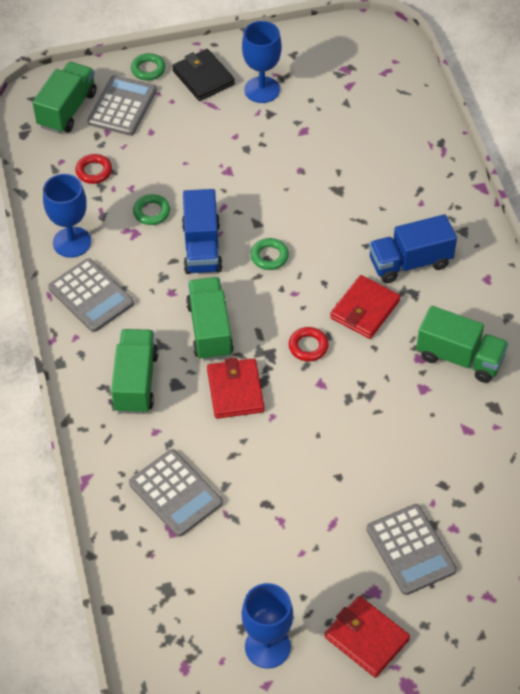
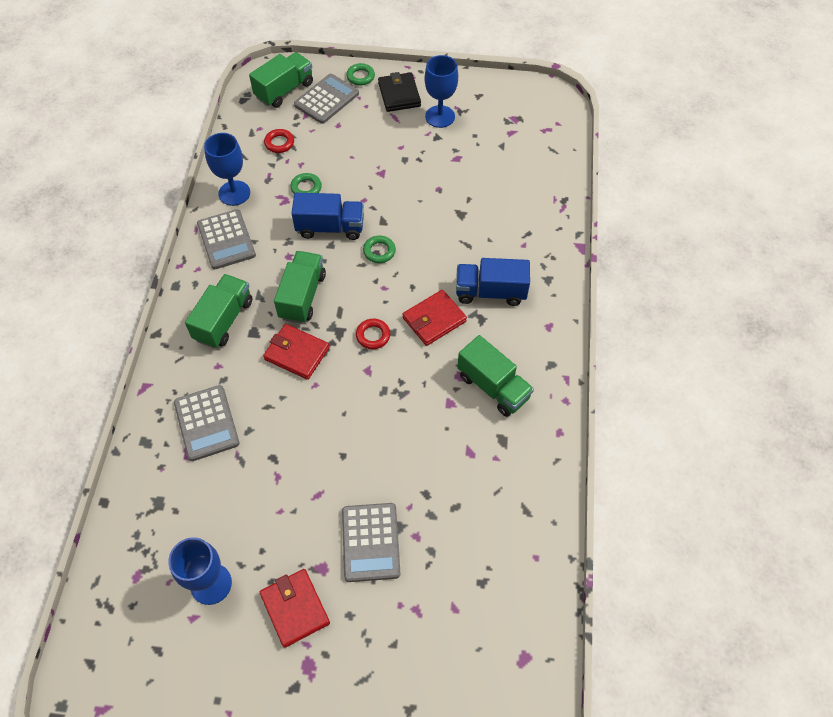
camera: 20 degrees right, 5 degrees up
(202, 247) = (330, 227): blue truck -> blue truck turned 105 degrees counterclockwise
(235, 391) = (297, 353): red wallet -> red wallet turned 75 degrees counterclockwise

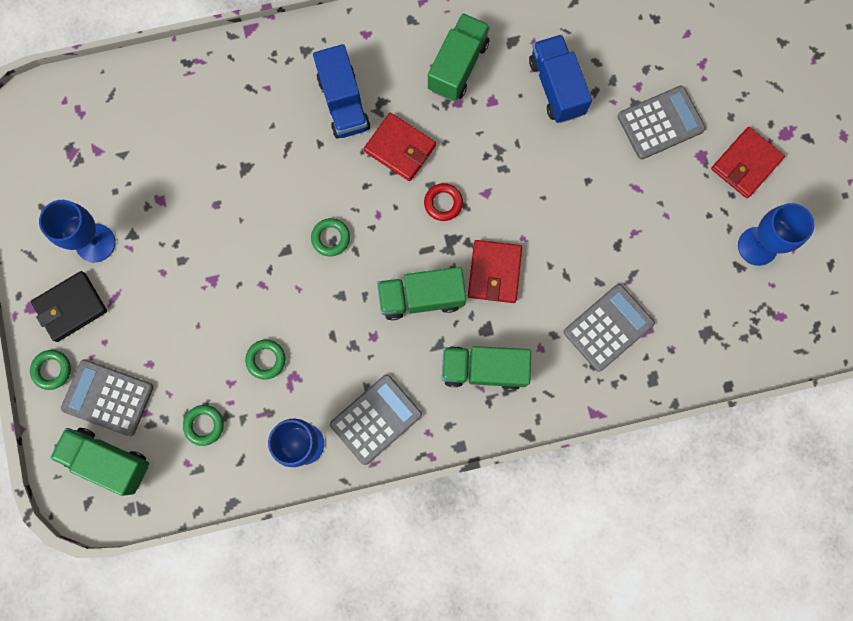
camera: 110 degrees left, 20 degrees up
(279, 143) = (204, 425): red ring -> green ring
(330, 227) = (316, 306): blue truck -> blue truck (556, 87)

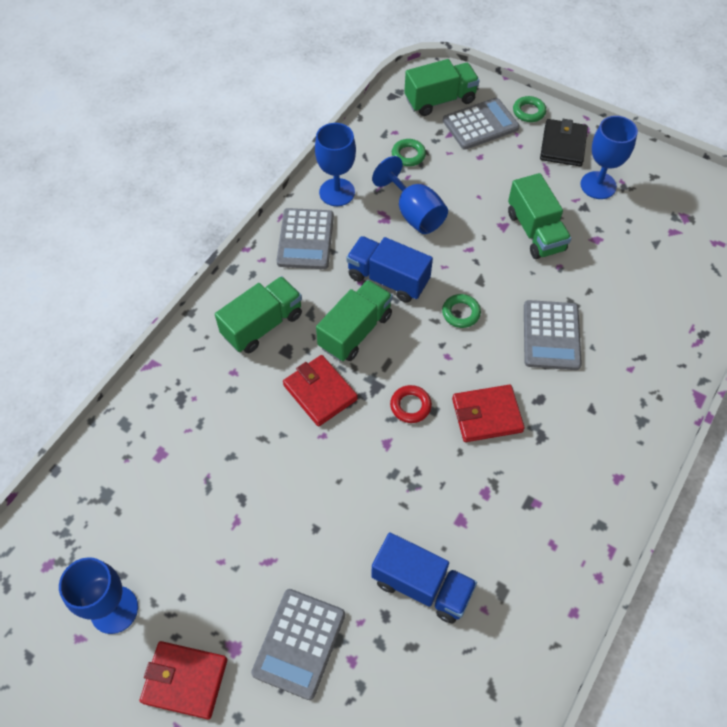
camera: 135 degrees right, 20 degrees down
(266, 360) = (414, 213): green ring -> blue goblet
(343, 103) = (566, 409): blue truck -> blue truck (388, 279)
(458, 66) = (519, 522): green truck -> green truck (535, 231)
(608, 327) = (193, 430): grey calculator -> grey calculator (551, 335)
(745, 164) = (185, 680): red wallet -> red wallet turned 75 degrees counterclockwise

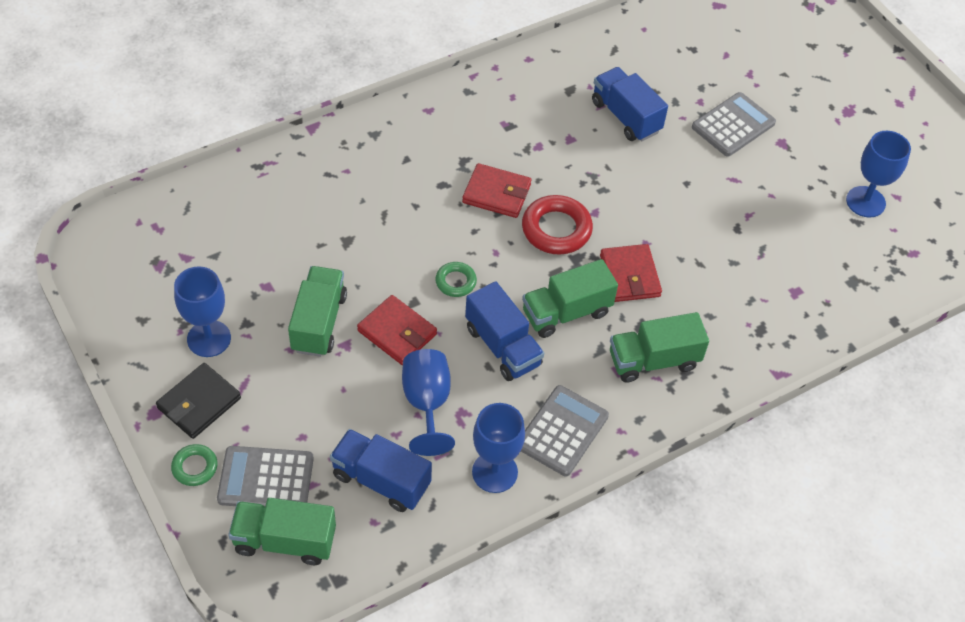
camera: 155 degrees left, 5 degrees down
(185, 680) = (824, 141): red wallet -> red wallet (397, 333)
(408, 155) = (381, 480): green ring -> blue truck
(410, 406) = (556, 229): red ring -> red ring, size x1.77
(551, 335) = (389, 225): grey calculator -> none

